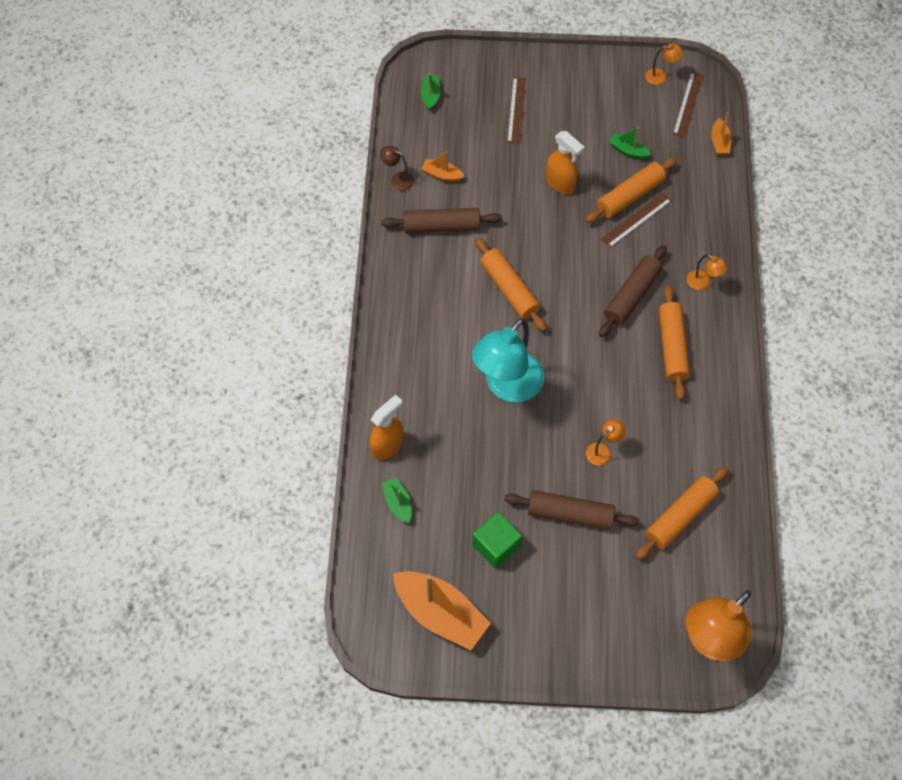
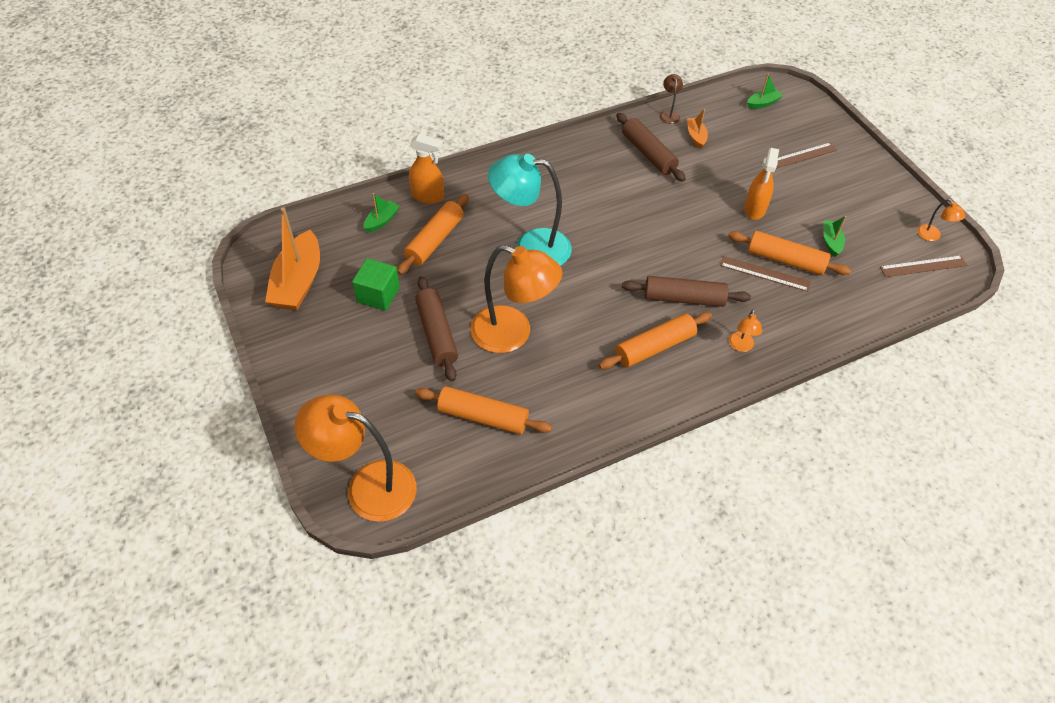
camera: 60 degrees right, 10 degrees down
(509, 289) = (624, 215): orange rolling pin -> orange rolling pin (435, 240)
(602, 450) = (513, 334): orange lamp -> orange lamp, size x2.37
(719, 142) = (905, 304): orange boat -> none

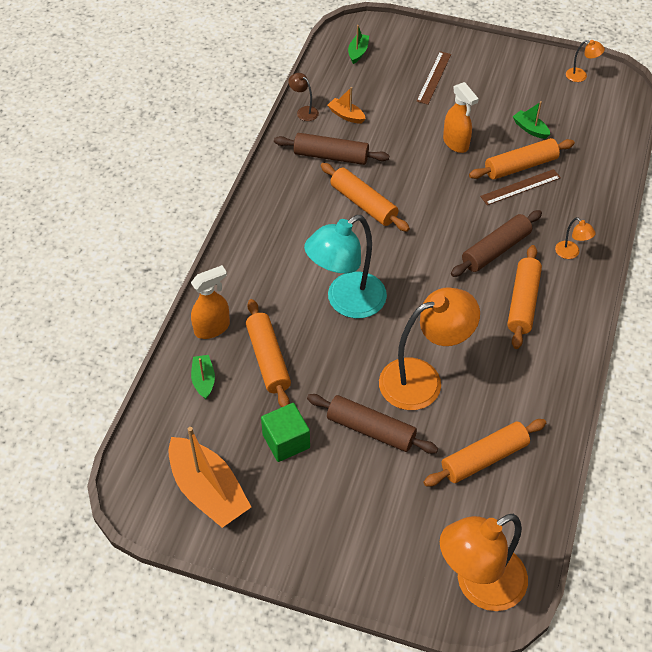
camera: 45 degrees left, 0 degrees up
(629, 198) = (363, 203): none -> orange rolling pin
(923, 266) = (600, 102): brown ruler -> none

